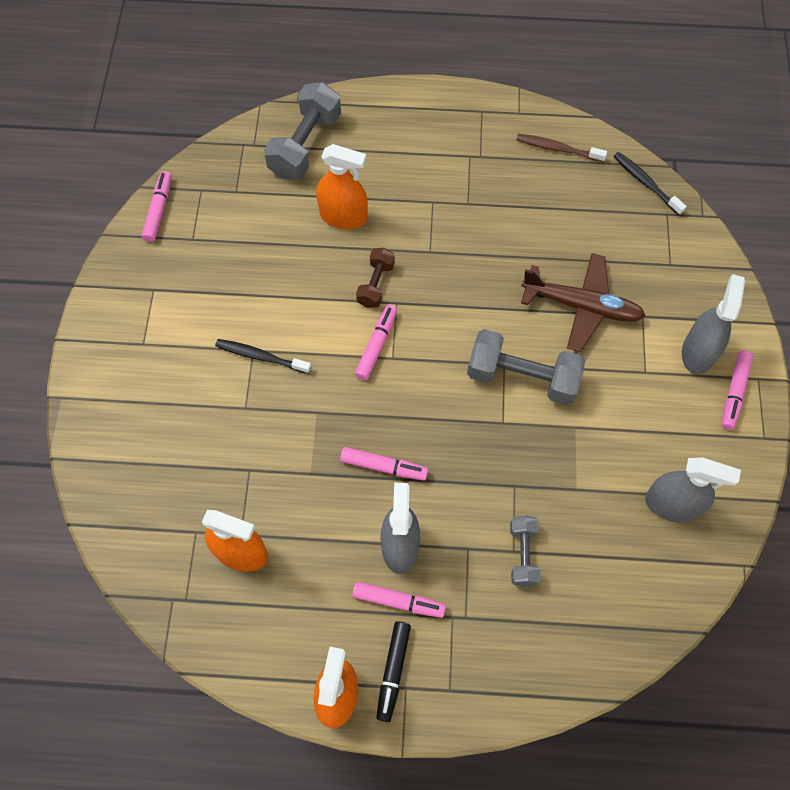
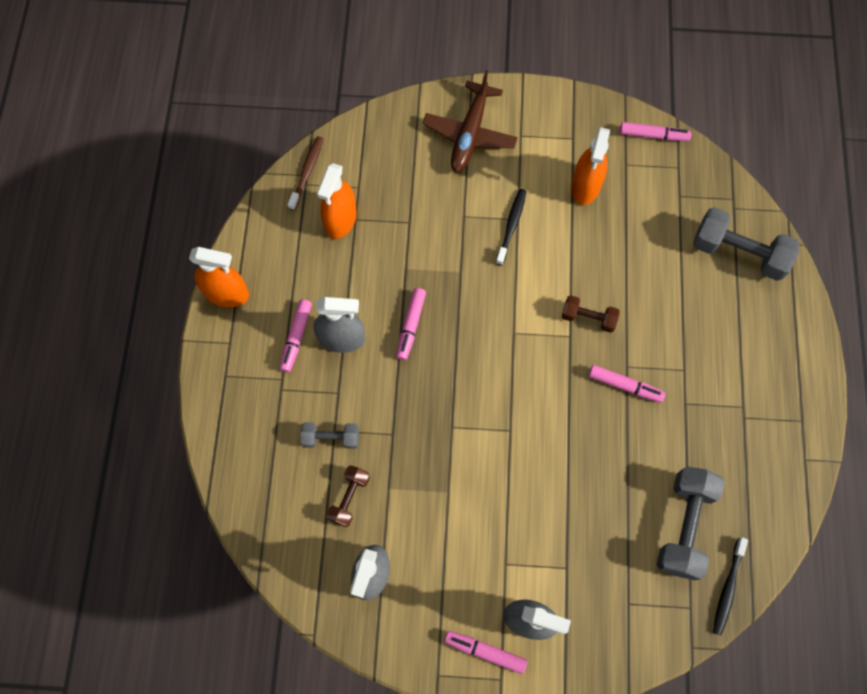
camera: 90 degrees right, 5 degrees up
(343, 216) = (660, 289): orange spray bottle -> orange spray bottle (585, 186)
(376, 345) = (525, 319): pink marker -> pink marker (625, 385)
(393, 671) = (242, 333): black marker -> none
(522, 377) = (497, 446): grey dumbbell -> grey dumbbell (684, 525)
(557, 149) = (762, 497): brown toothbrush -> brown toothbrush (307, 172)
(581, 306) = (574, 507): brown plane -> brown plane (470, 134)
(591, 531) = (349, 498): none -> brown dumbbell
(645, 183) = (727, 588): black toothbrush -> black toothbrush turned 150 degrees clockwise

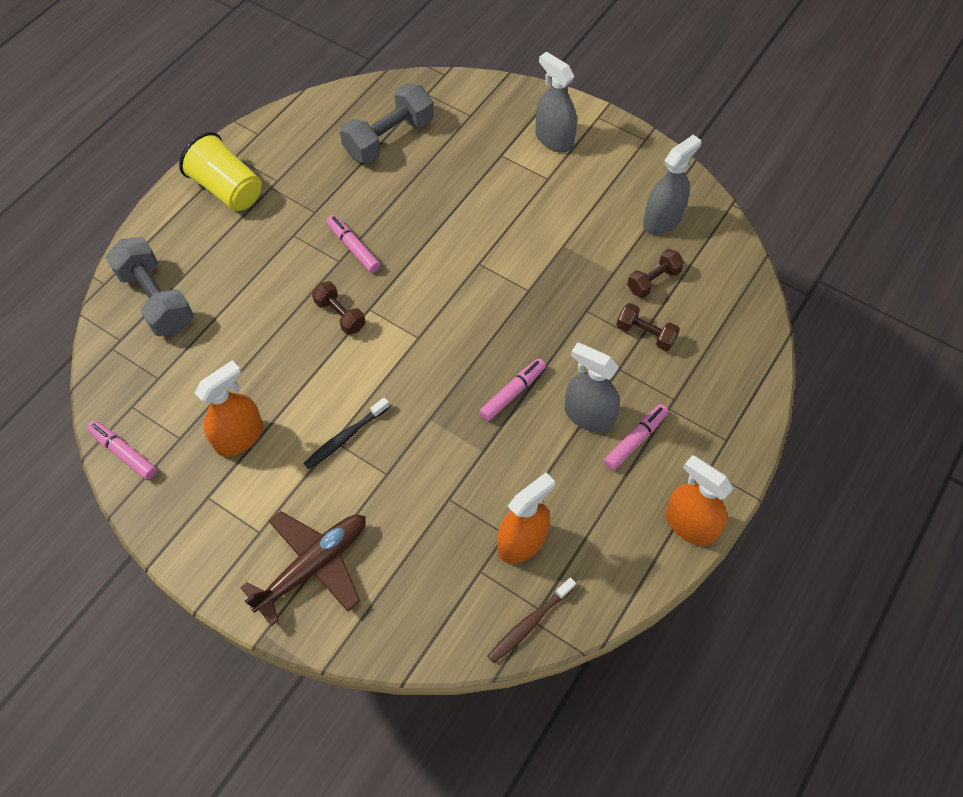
camera: 150 degrees left, 10 degrees down
(331, 438) = (645, 334): grey dumbbell -> brown dumbbell
(485, 651) = (599, 136): pink marker -> none
(727, 588) = (390, 91): black toothbrush -> none
(776, 383) = (228, 189): none -> yellow cup

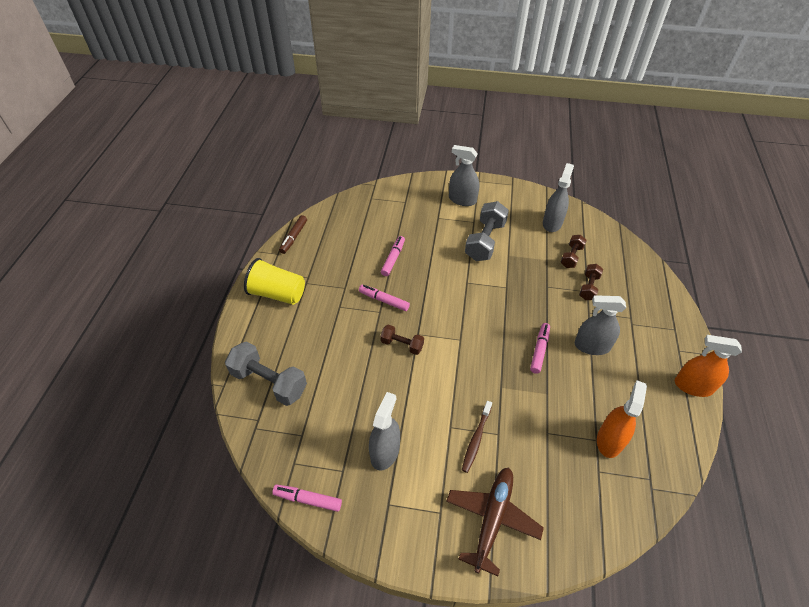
camera: 25 degrees left, 10 degrees down
(239, 437) = (385, 452): orange spray bottle -> grey spray bottle
(291, 117) = (294, 237): none -> brown marker
(345, 437) = (456, 421): black toothbrush -> none
(389, 138) = (364, 230): grey dumbbell -> grey dumbbell (485, 241)
(529, 623) = (651, 491): brown toothbrush -> brown toothbrush (476, 439)
(635, 440) = (627, 350): pink marker -> pink marker (393, 259)
(645, 334) = (588, 287): brown dumbbell -> brown dumbbell turned 75 degrees counterclockwise

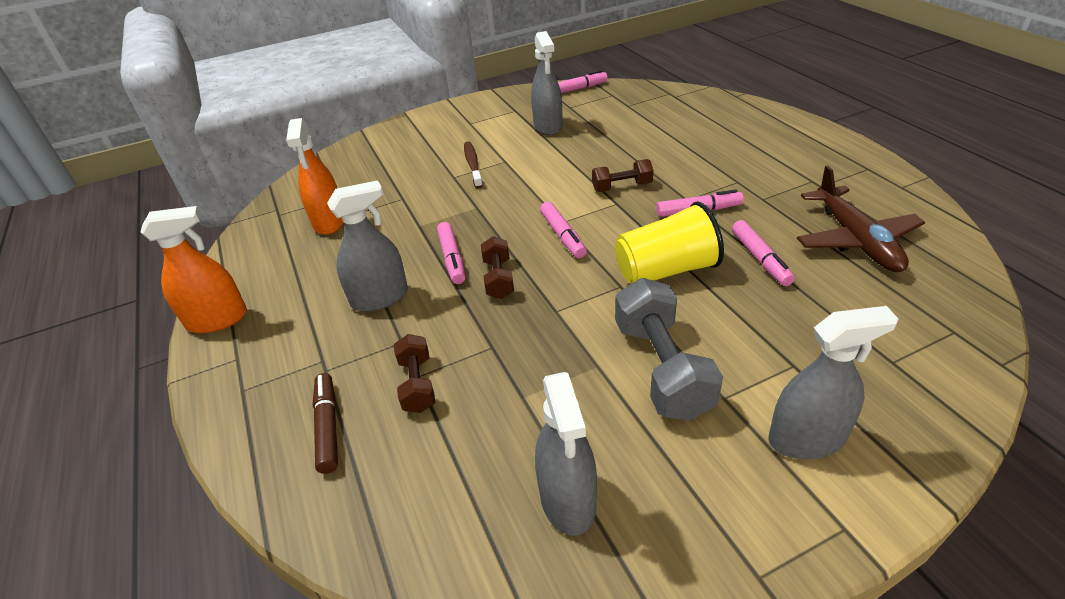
camera: 150 degrees right, 10 degrees down
(269, 382) = (704, 112): grey dumbbell -> none
(277, 294) = (820, 158): yellow cup -> yellow cup (666, 270)
(294, 237) = (925, 211): brown marker -> brown marker (328, 427)
(468, 328) = (563, 235): none -> pink marker
(492, 519) = (425, 136): brown plane -> brown plane (855, 239)
(571, 257) = (478, 431): brown dumbbell -> brown dumbbell (498, 279)

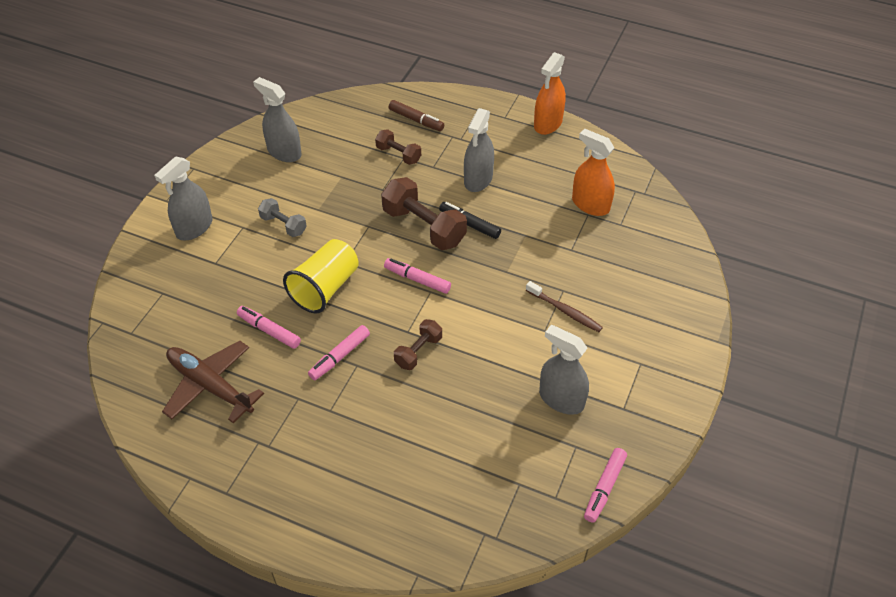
camera: 135 degrees right, 10 degrees up
(452, 258) = (469, 224): pink marker -> black marker
(498, 279) = (424, 227): brown dumbbell -> brown dumbbell, size x1.79
(662, 368) = (283, 225): grey dumbbell -> grey dumbbell, size x0.56

